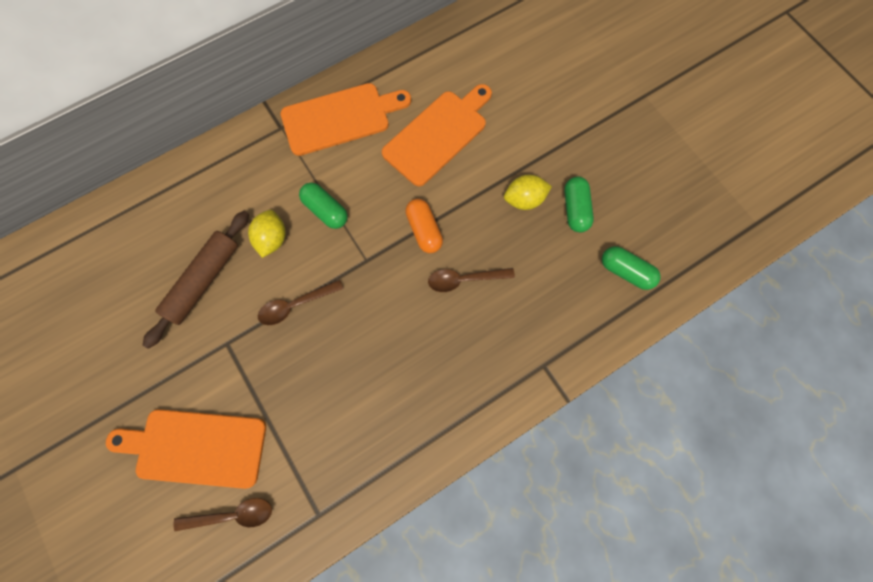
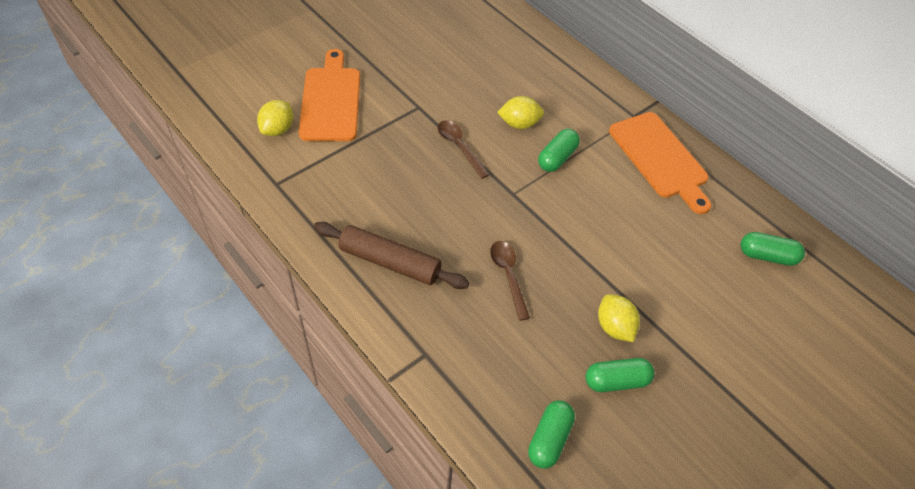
camera: 80 degrees right, 20 degrees down
(203, 281) = (471, 85): brown rolling pin -> brown rolling pin (390, 262)
(232, 515) = (277, 129): brown spoon -> yellow lemon
(424, 230) = (555, 237): orange capsule -> none
(438, 135) = (669, 241): orange cutting board -> none
(461, 64) = (767, 256): none -> green capsule

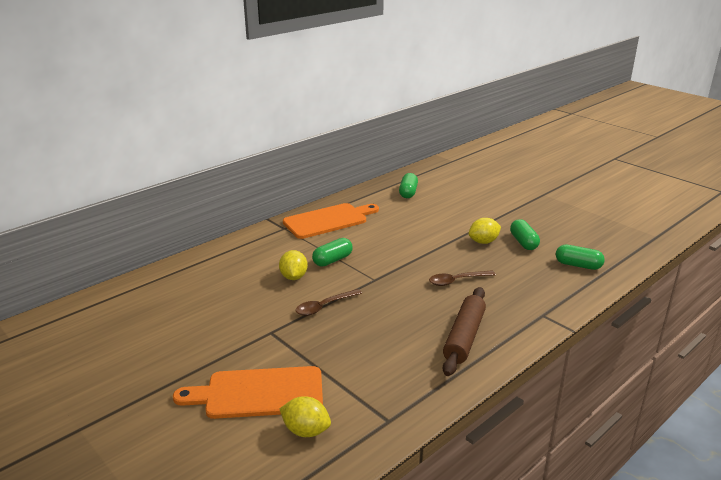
camera: 90 degrees left, 25 degrees down
(557, 158) = (332, 260): green capsule -> green capsule turned 75 degrees counterclockwise

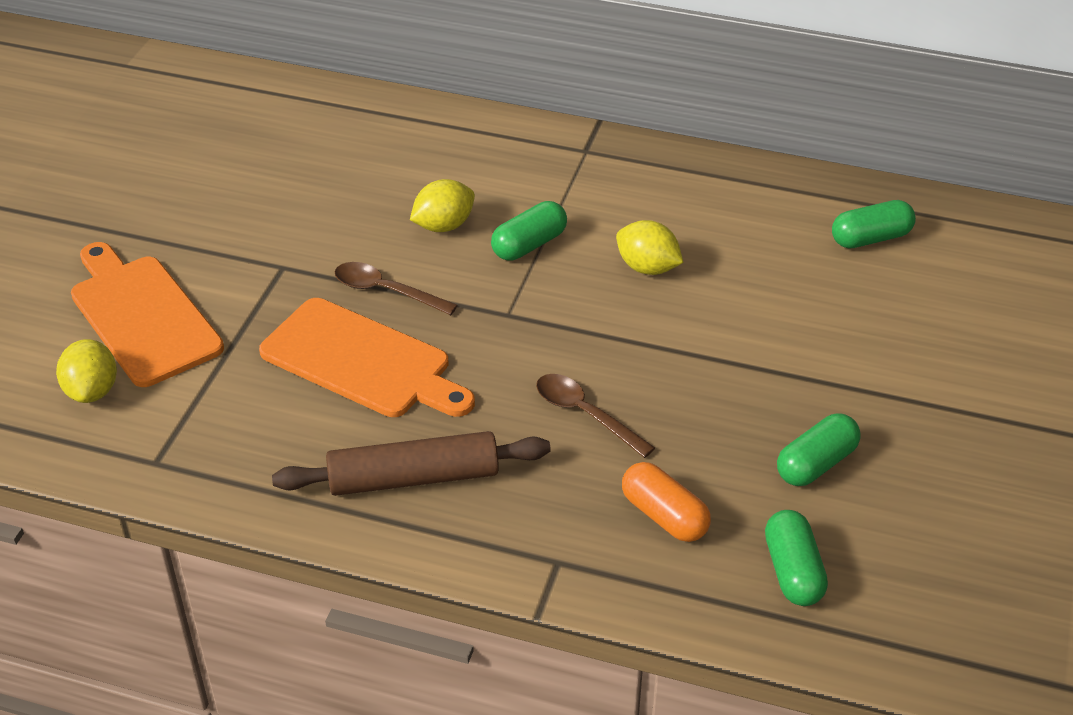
camera: 60 degrees right, 15 degrees up
(328, 220) = (658, 186): orange cutting board -> orange cutting board (362, 361)
(332, 260) = (529, 245): green capsule -> green capsule turned 60 degrees counterclockwise
(483, 242) = (764, 405): yellow lemon -> yellow lemon (647, 268)
(531, 282) = (664, 516): none -> orange capsule

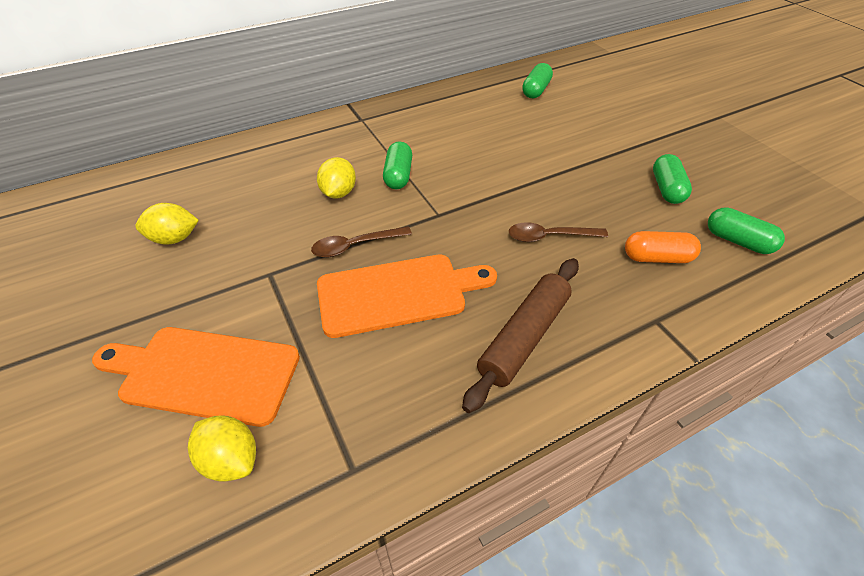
camera: 45 degrees left, 5 degrees up
(647, 268) = (469, 152): yellow lemon -> yellow lemon (174, 238)

